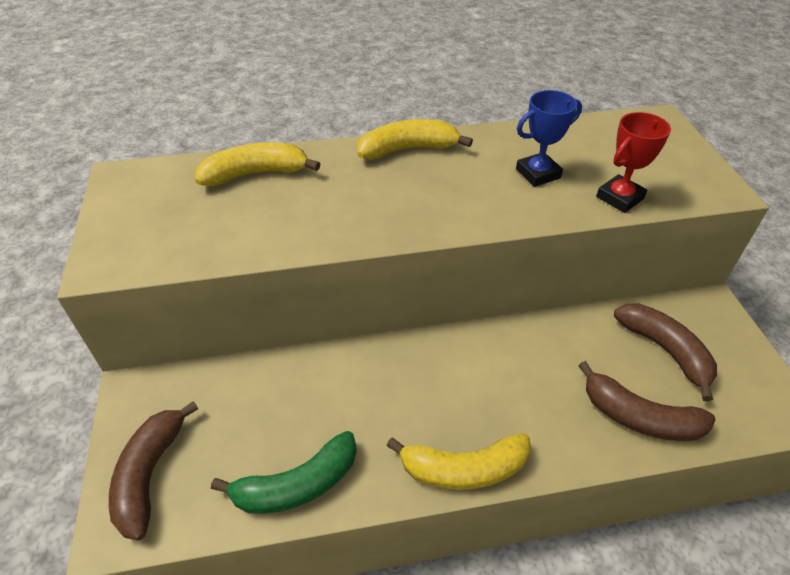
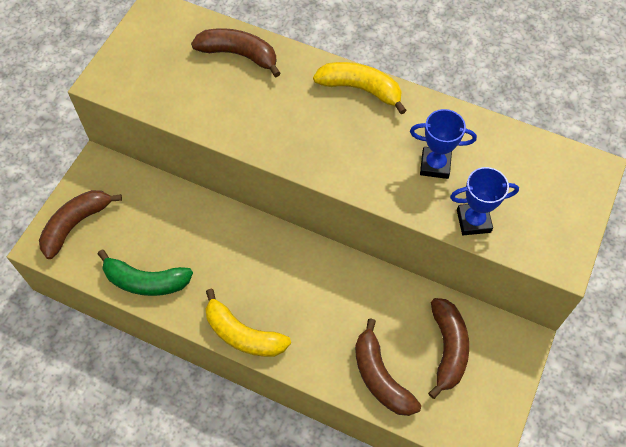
camera: 35 degrees right, 15 degrees up
(255, 174) = (239, 55): yellow banana -> brown banana
(619, 198) = (473, 221): red trophy -> blue trophy

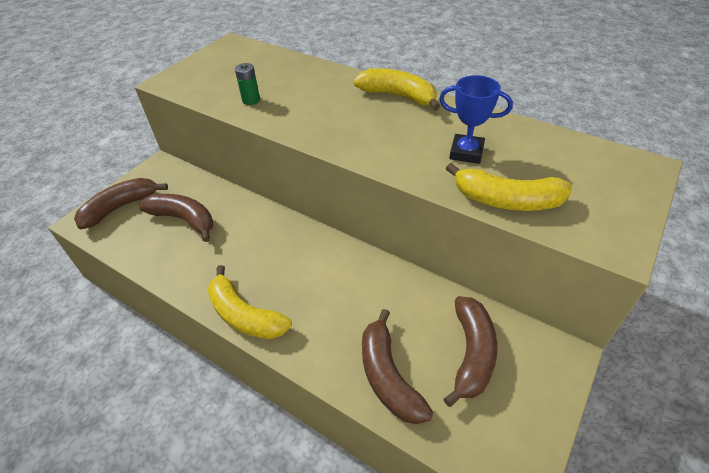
camera: 10 degrees right, 15 degrees down
(146, 281) = (164, 258): green banana -> none
(206, 106) = (251, 100): none -> green battery
(239, 55) = (292, 71): brown banana -> brown banana (184, 219)
(473, 221) = (506, 200): blue trophy -> yellow banana

